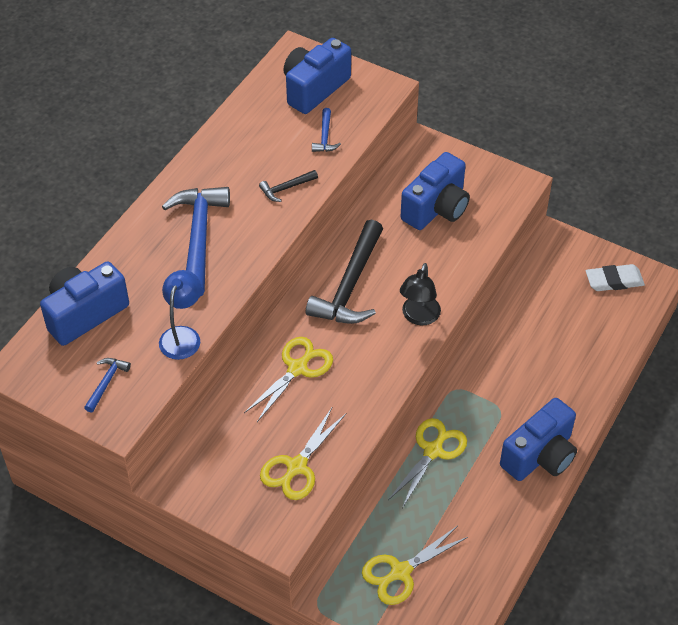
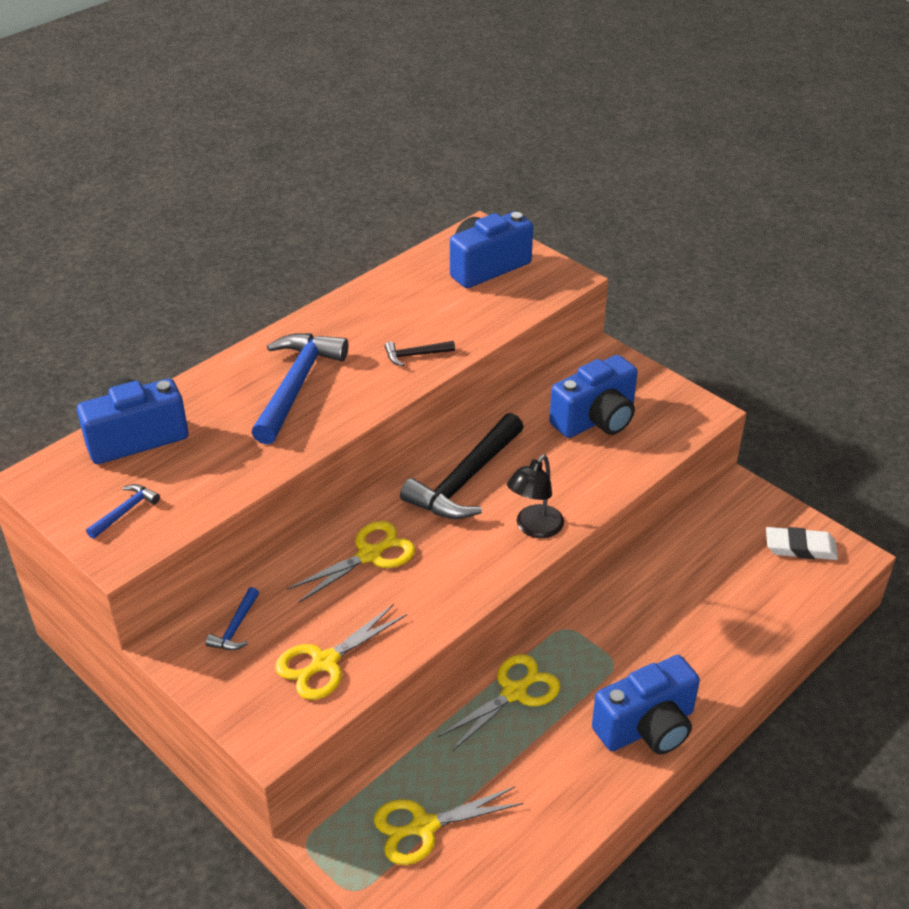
camera: 15 degrees right, 10 degrees down
(182, 335) = (233, 480): blue lamp -> none
(325, 136) = (480, 313): blue hammer -> blue hammer (235, 627)

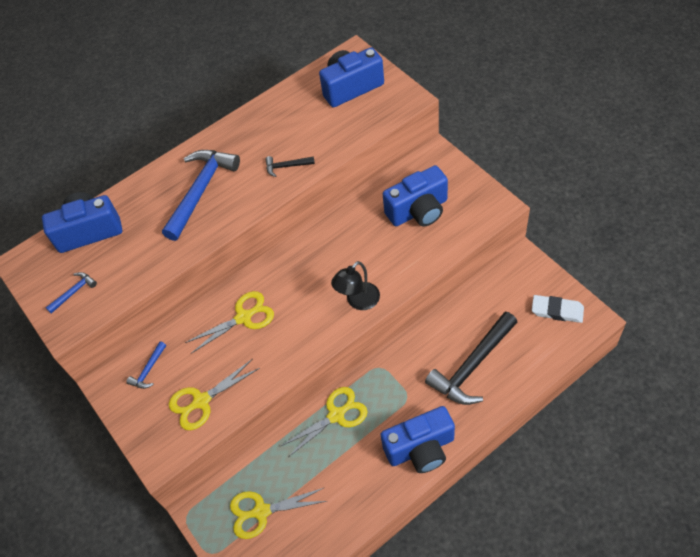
camera: 15 degrees right, 15 degrees up
(465, 480) = (318, 259): black hammer -> black hammer (472, 365)

